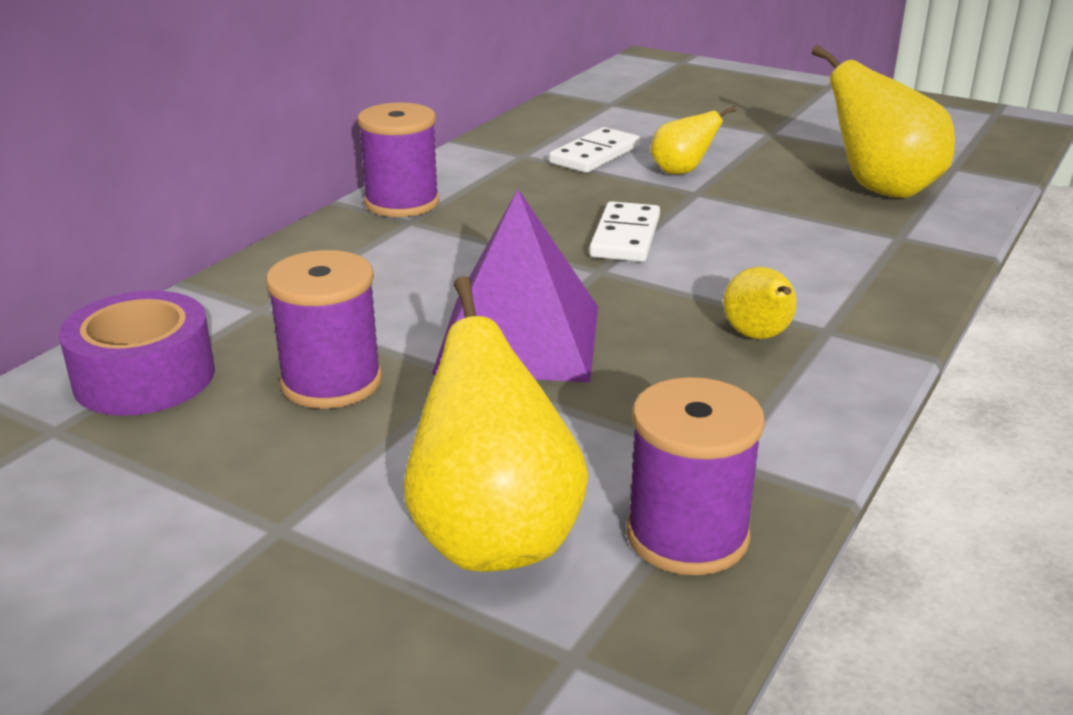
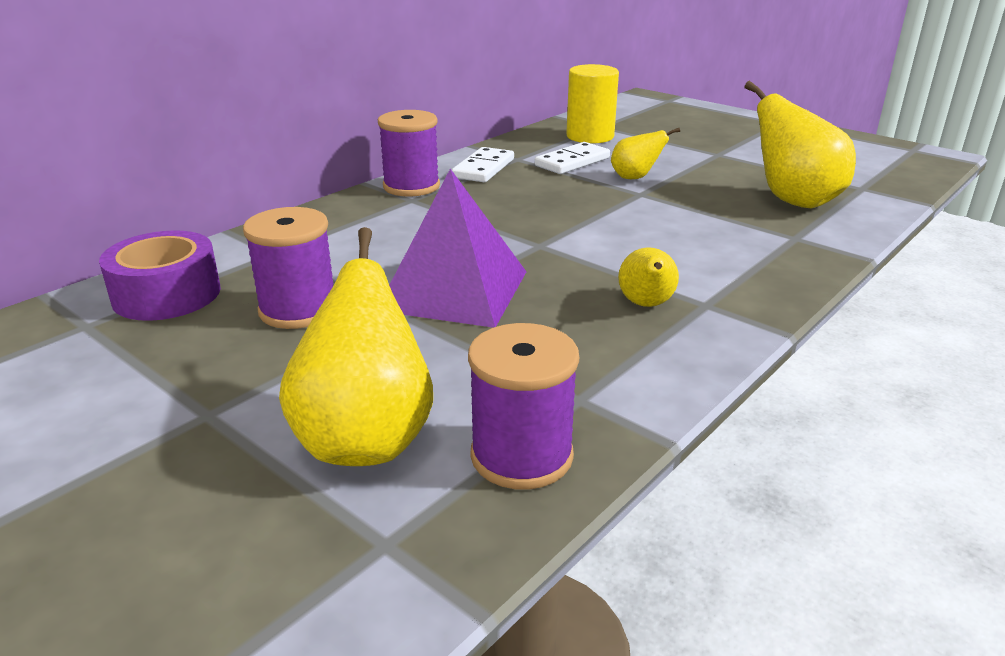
camera: 10 degrees right, 0 degrees up
(603, 118) = (590, 136): none -> yellow cylinder
(625, 237) = (570, 222): white domino -> white domino (483, 168)

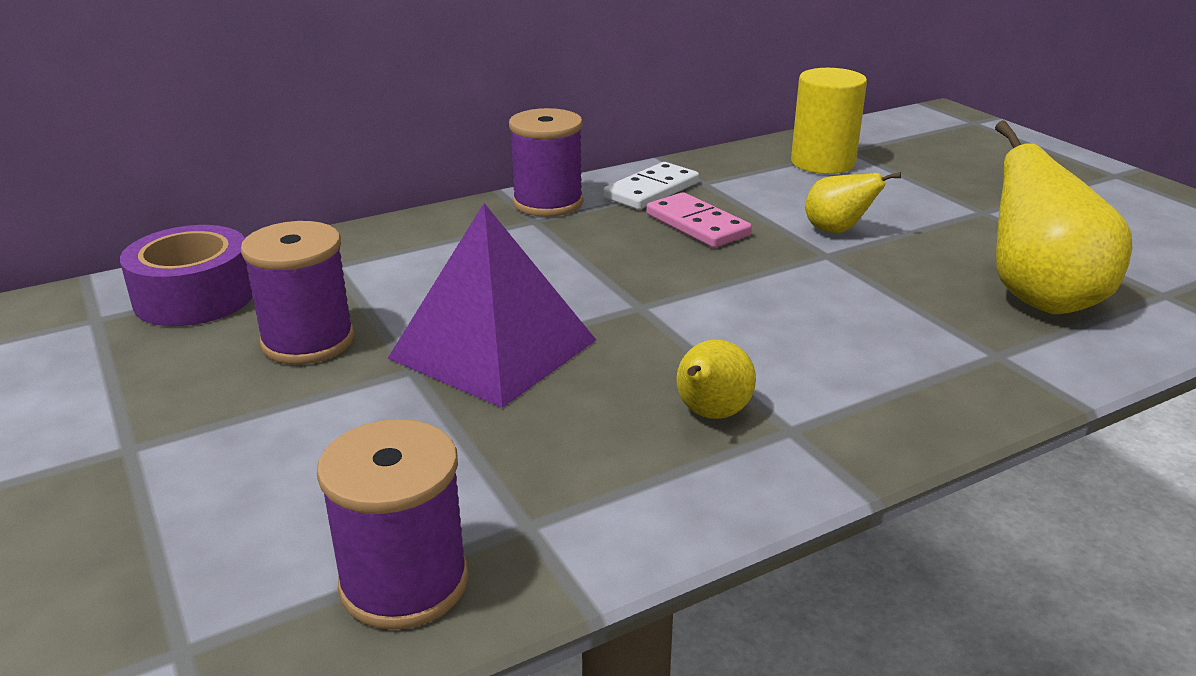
camera: 20 degrees right, 0 degrees up
(365, 439) = (256, 517): yellow pear -> none
(536, 187) = (697, 225): none -> pink domino
(572, 162) = (771, 196): white domino -> none

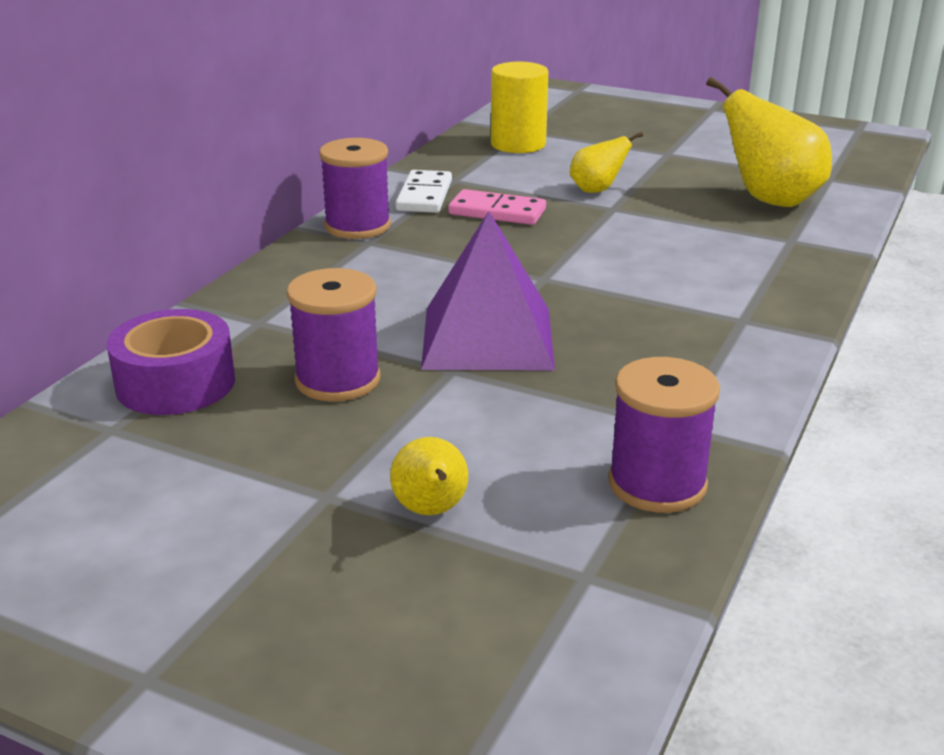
camera: 35 degrees left, 0 degrees up
(710, 414) = (687, 327): yellow pear -> yellow pear (431, 511)

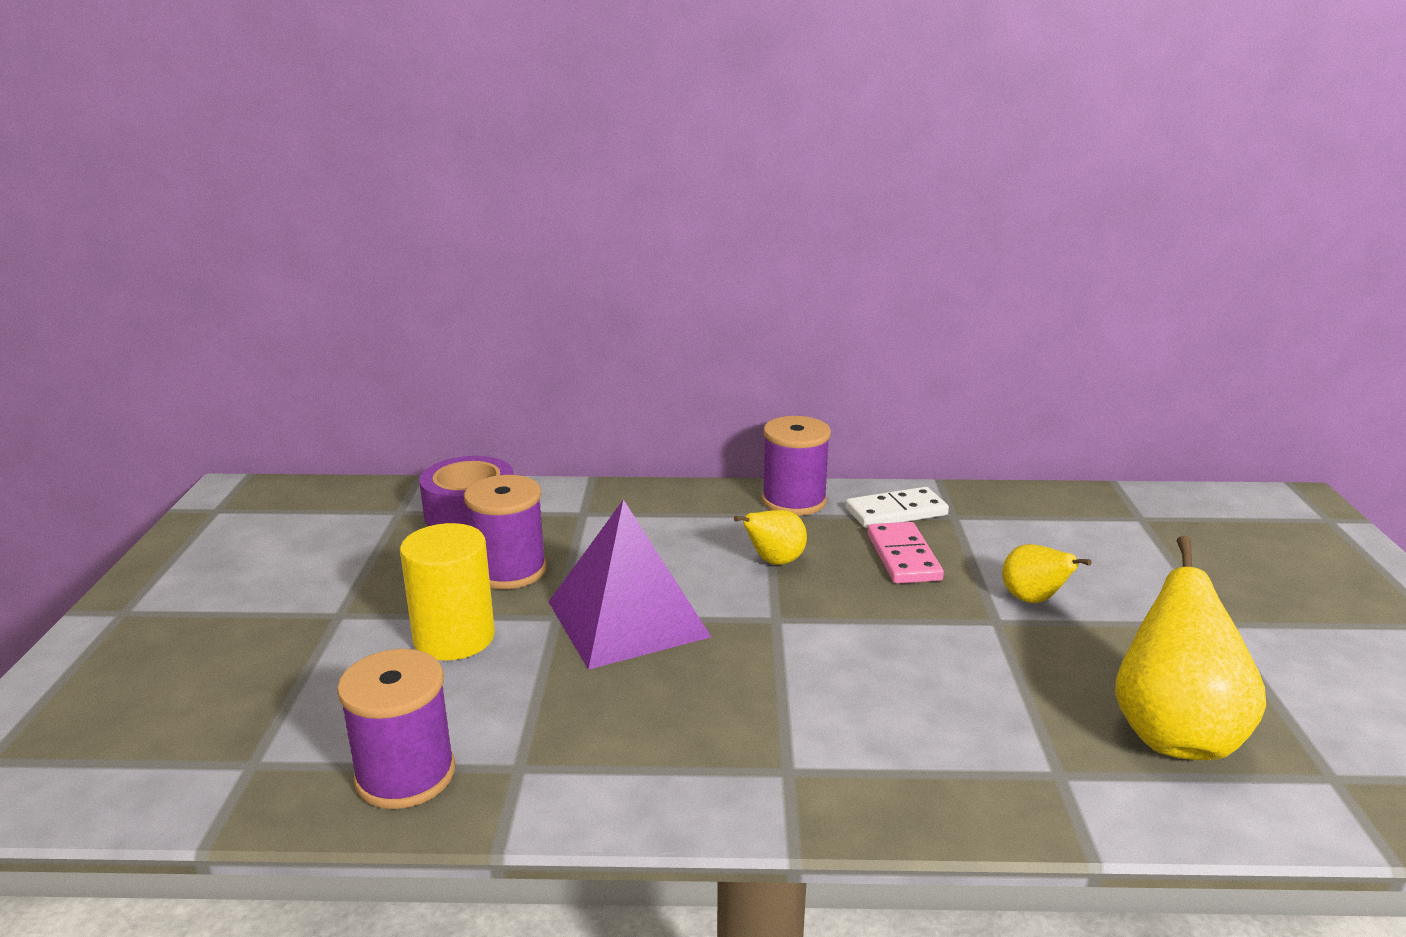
camera: 65 degrees right, 5 degrees down
(431, 511) = (329, 664): yellow pear -> yellow pear (774, 562)
(518, 144) = (1096, 525): yellow cylinder -> yellow cylinder (454, 637)

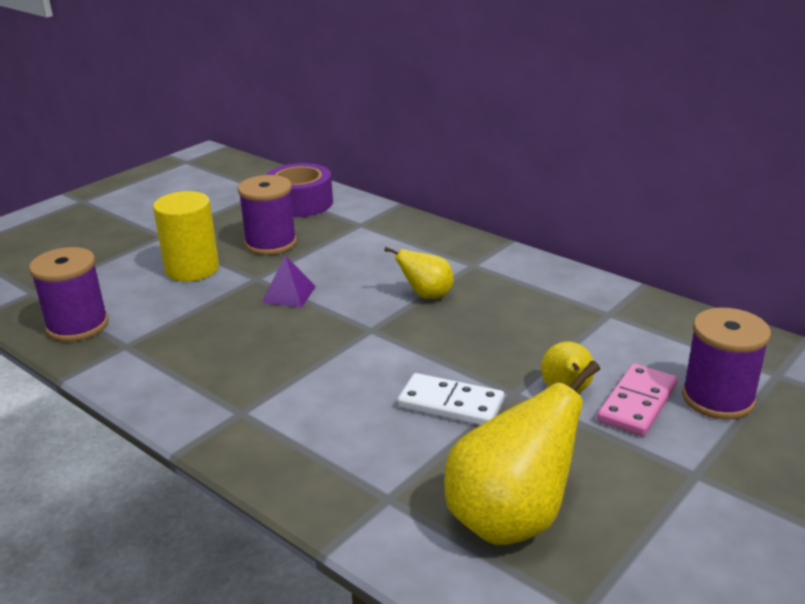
camera: 40 degrees right, 5 degrees up
(627, 619) = (289, 294): purple pyramid -> purple pyramid, size x0.46
(794, 501) = (505, 262): purple spool -> purple spool (718, 398)
(896, 512) = (568, 295): white domino -> white domino (450, 404)
(903, 557) = (519, 326): pink domino -> pink domino (637, 403)

